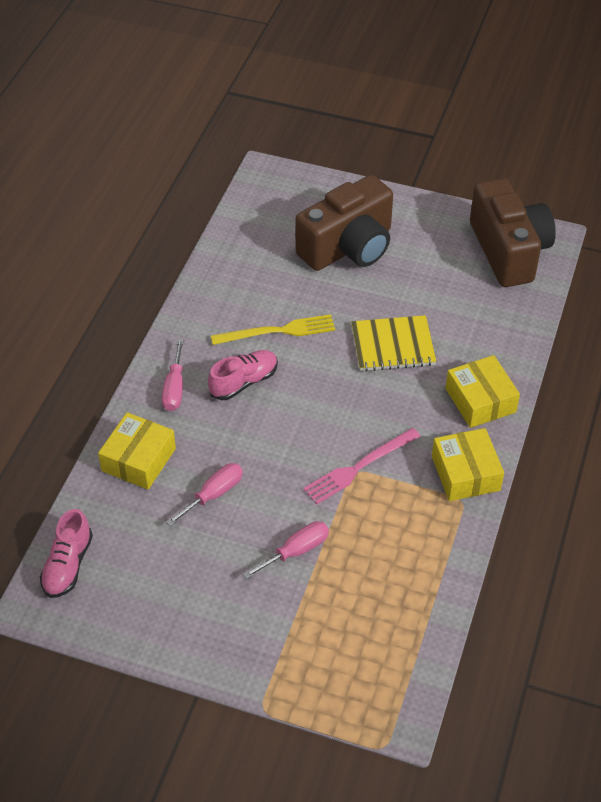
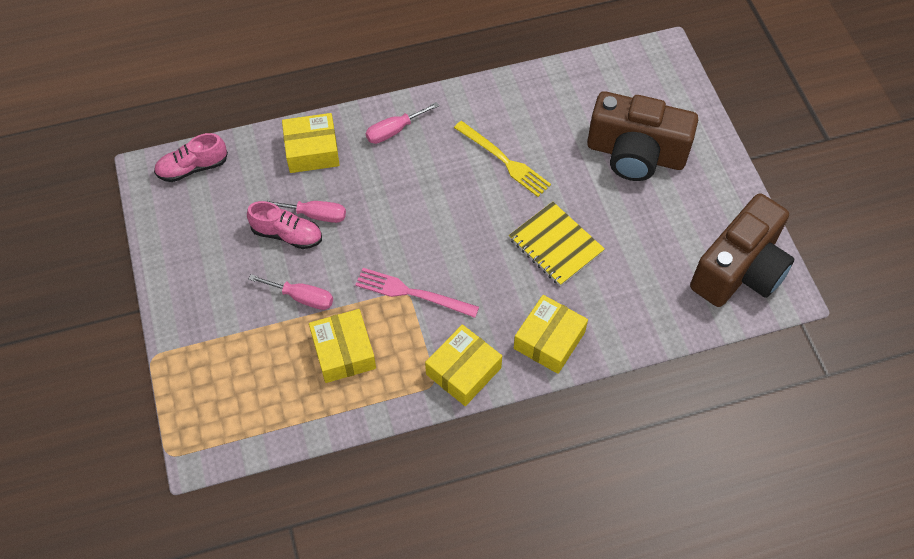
camera: 55 degrees right, 10 degrees up
(244, 382) = (435, 169): pink shoe -> pink shoe (287, 234)
(379, 549) = (343, 352): none -> yellow box

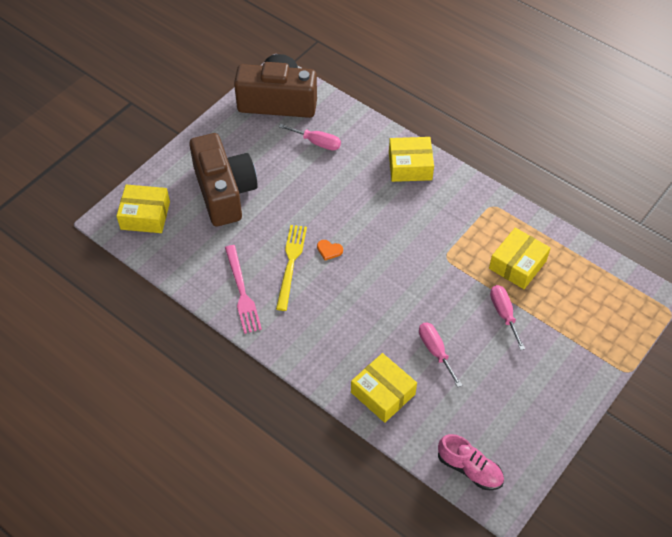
camera: 125 degrees left, 5 degrees down
(287, 234) = (466, 357): pink shoe -> none
(394, 131) = (319, 349): pink screwdriver -> pink screwdriver (317, 142)
(412, 293) = (443, 254): pink fork -> pink fork (242, 292)
(463, 371) = (470, 196): yellow box -> yellow box (145, 215)
(495, 199) = (329, 250): none -> orange heart
(555, 245) = (338, 198): yellow notebook -> none

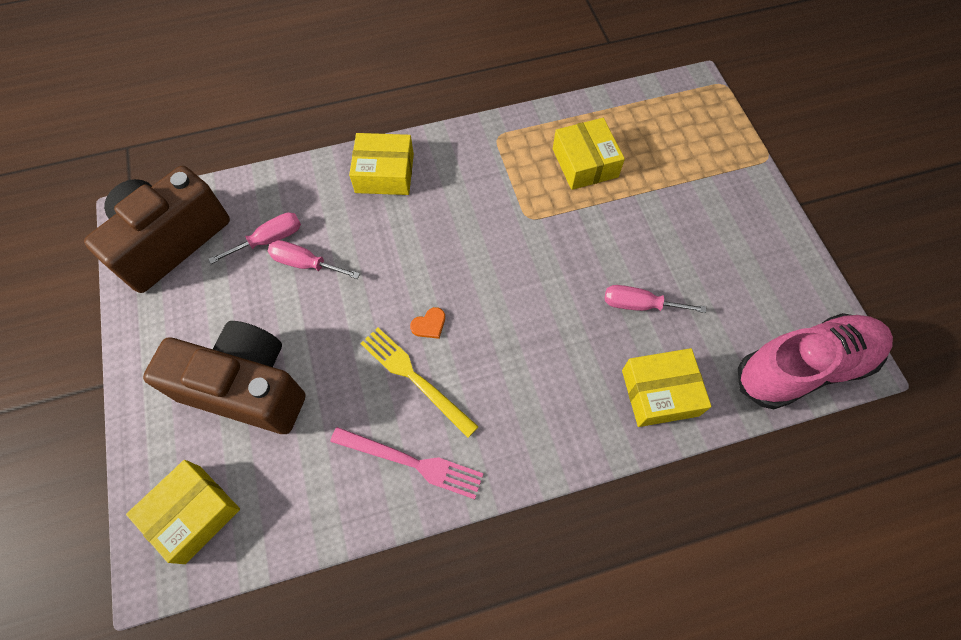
camera: 55 degrees left, 10 degrees up
(410, 166) = (384, 173): yellow box -> yellow box turned 60 degrees clockwise
(469, 469) = (804, 367): pink shoe -> pink shoe, size x1.75
(504, 314) = (635, 213): pink screwdriver -> pink screwdriver (305, 264)

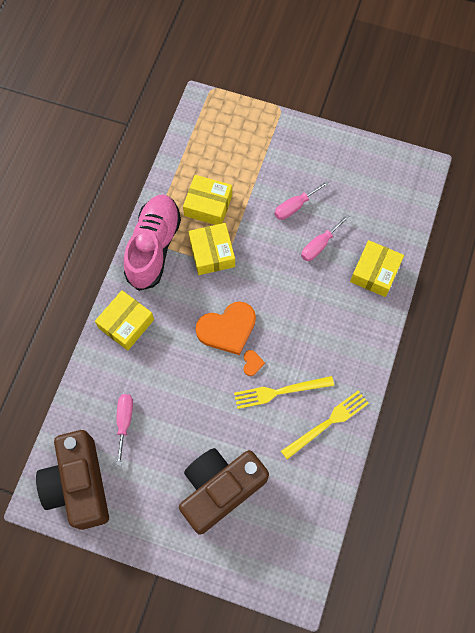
camera: 55 degrees left, 5 degrees up
(193, 513) = (278, 558): yellow box -> yellow box (212, 253)
(305, 264) = (159, 410): pink screwdriver -> pink screwdriver (295, 206)
(411, 462) = (327, 423): pink fork -> yellow fork
(452, 272) = (227, 329): none -> orange heart
(804, 367) = (409, 194): pink shoe -> pink shoe (154, 247)

